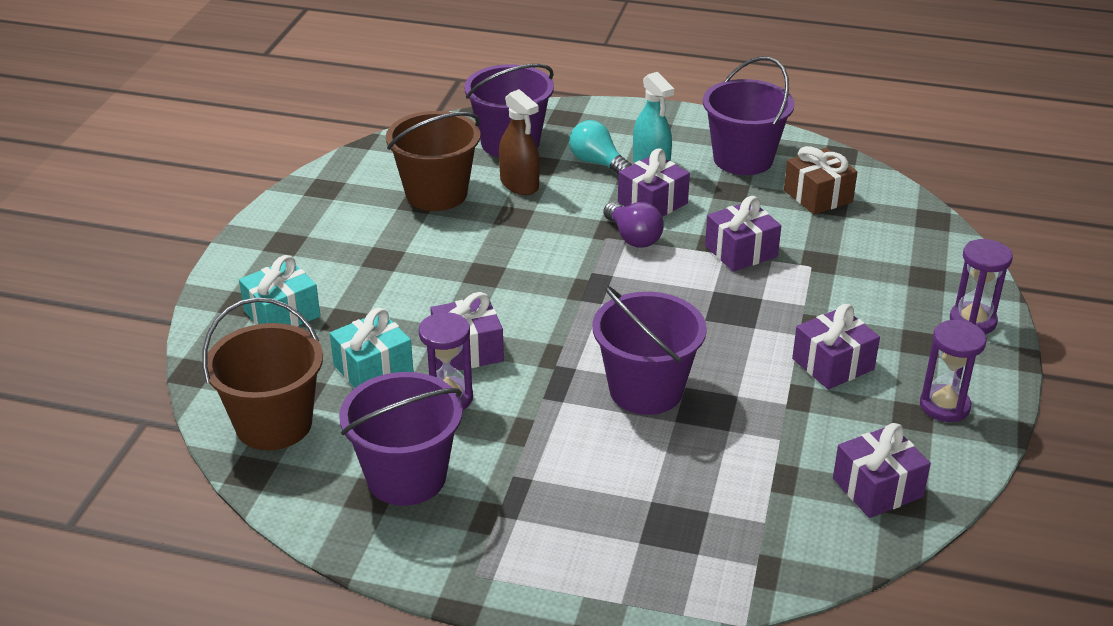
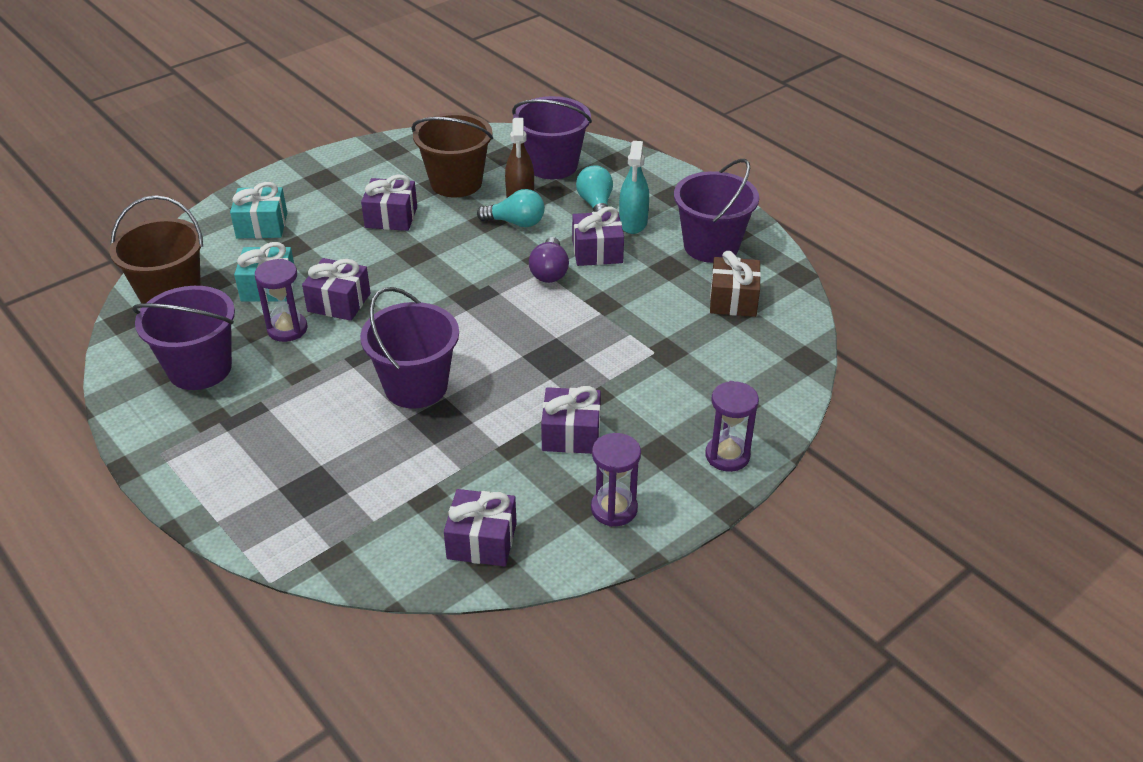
camera: 35 degrees right, 5 degrees up
(544, 207) = (516, 223): none -> turquoise light bulb
(741, 251) = (615, 317): purple gift -> purple gift (391, 217)

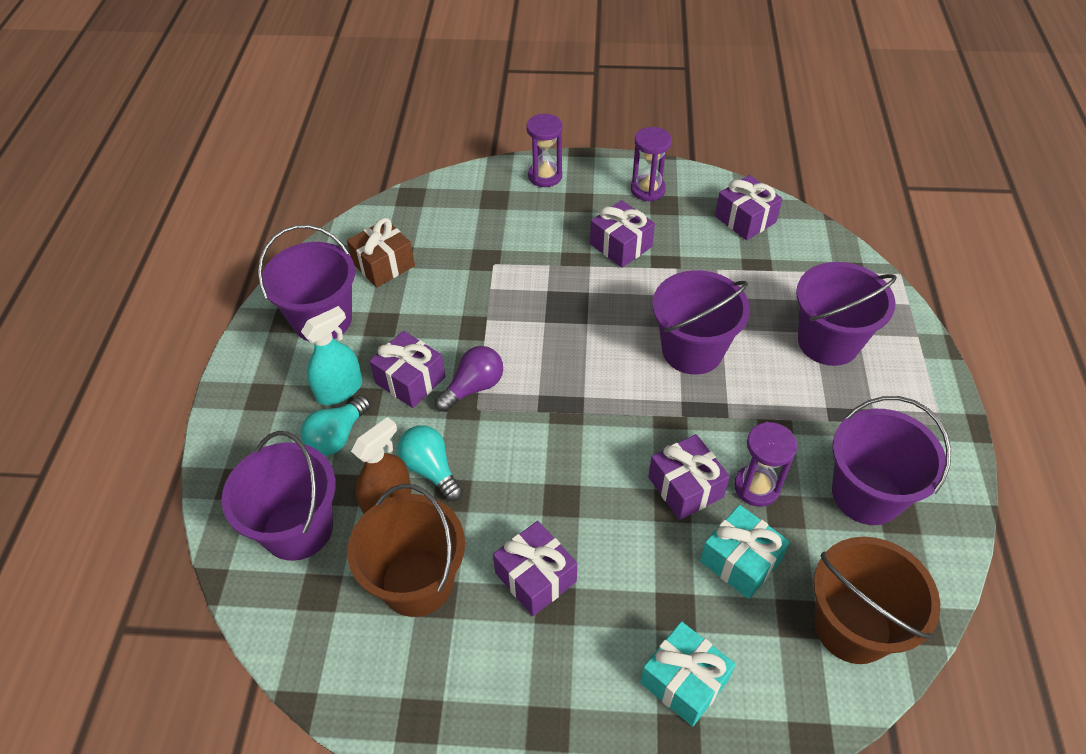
camera: 135 degrees left, 10 degrees up
(302, 463) = (828, 342): none -> purple bucket

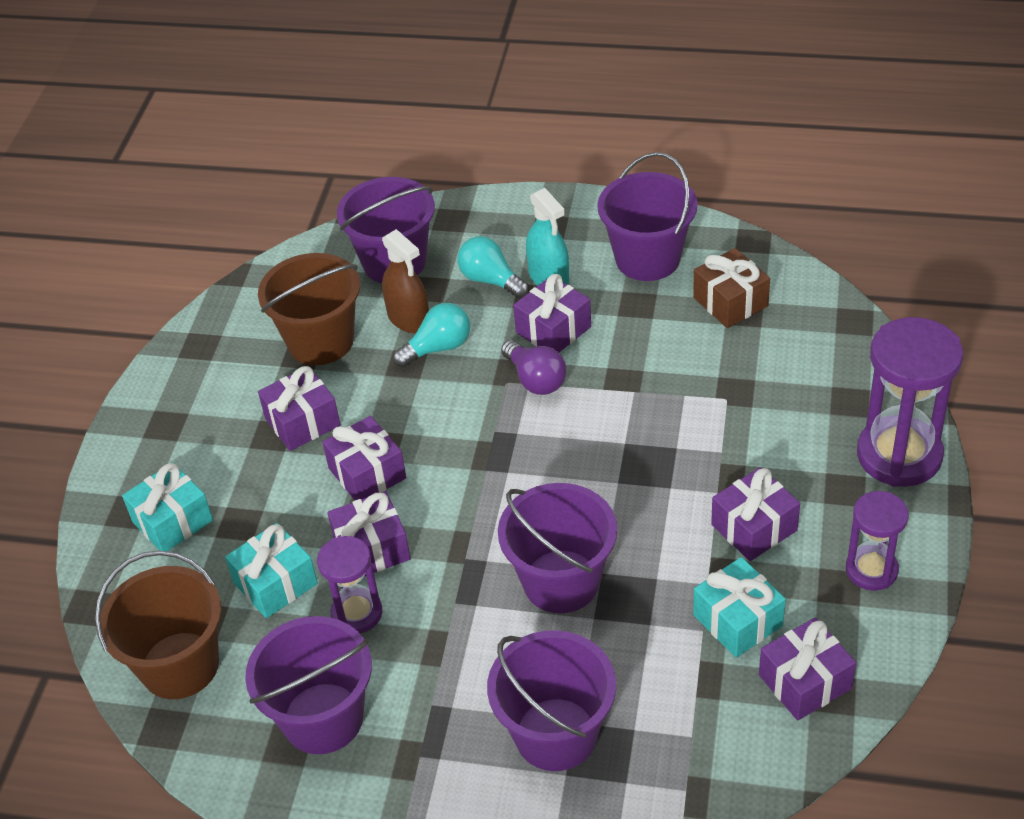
camera: 100 degrees right, 5 degrees down
(545, 176) = (899, 455): purple hourglass -> purple hourglass, size x1.72
(598, 505) = (367, 473): none -> purple gift
(704, 251) = (738, 620): none -> turquoise gift

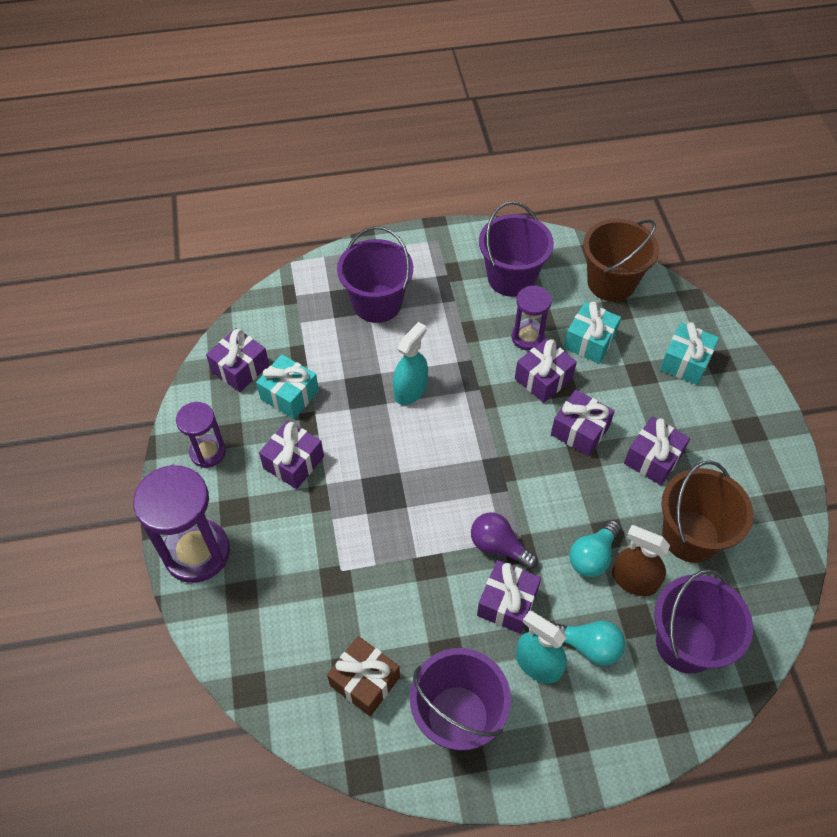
camera: 155 degrees right, 10 degrees up
(561, 581) = (410, 390): purple bucket -> turquoise spray bottle

